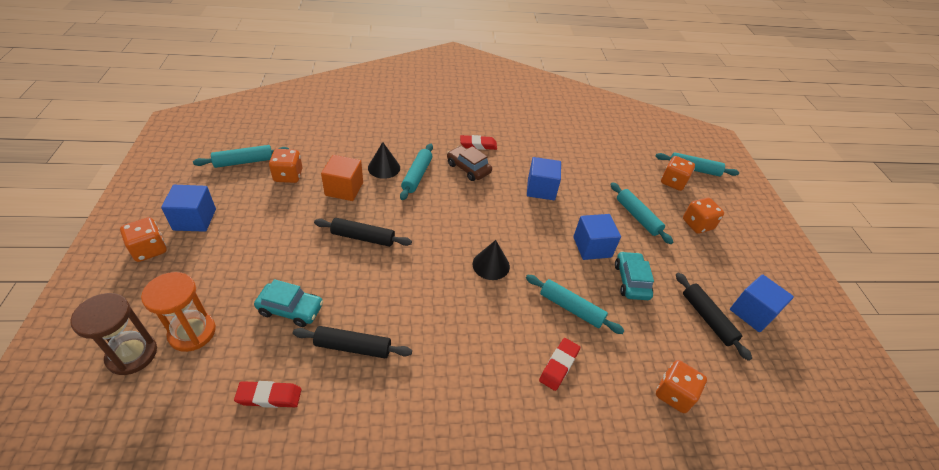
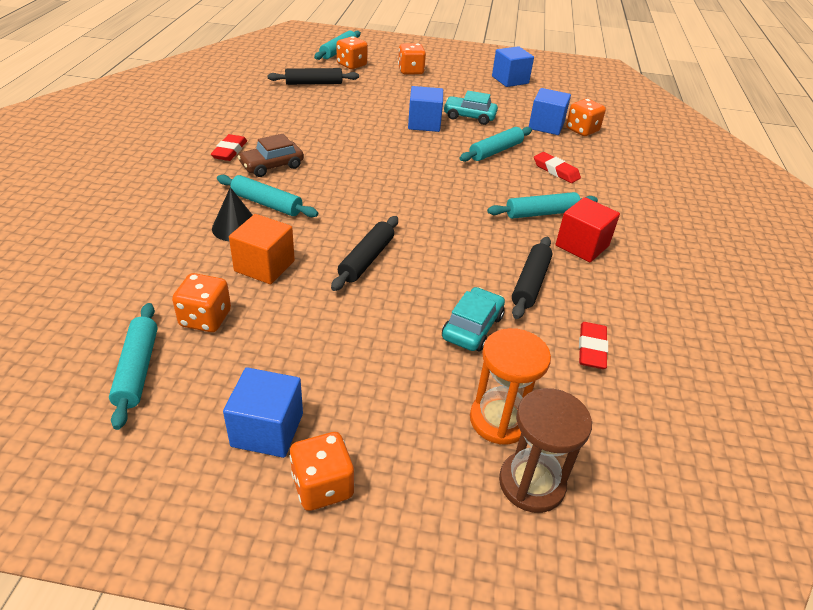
camera: 75 degrees left, 5 degrees down
(422, 391) = (582, 245): none -> red cube
(491, 265) = (434, 181): black cone -> none
(541, 189) = (331, 130): blue cube -> blue cube (546, 126)
(637, 217) = (392, 93): turquoise rolling pin -> turquoise rolling pin (541, 213)
(707, 319) = (514, 97): black rolling pin -> black rolling pin (314, 83)

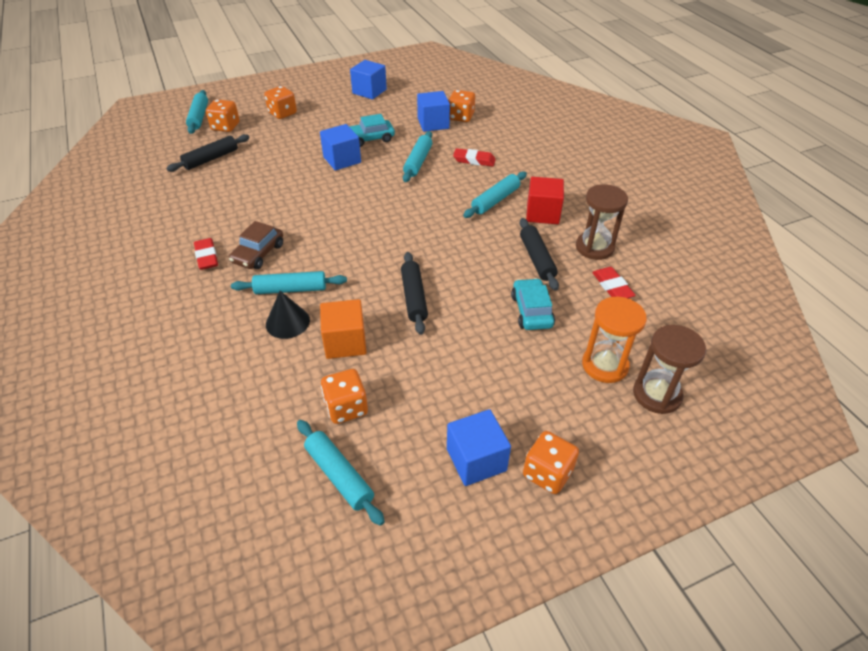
camera: 30 degrees left, 5 degrees up
(610, 302) = (594, 247): none -> brown hourglass

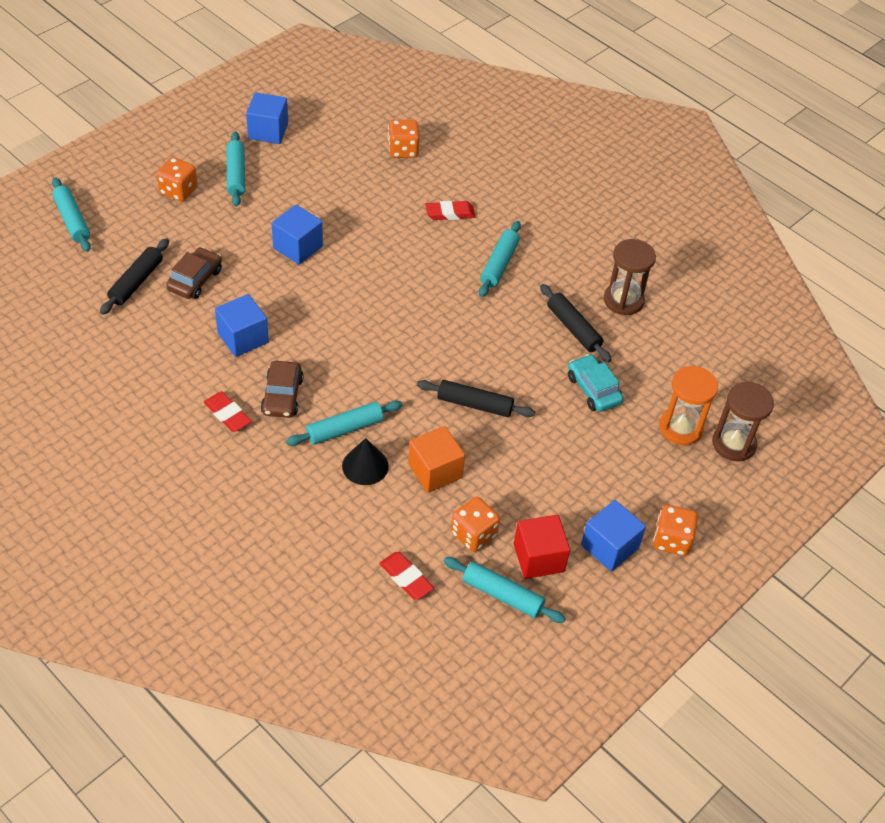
camera: 25 degrees left, 5 degrees up
(225, 127) = (119, 228): orange dice -> none
(253, 165) = (195, 280): none -> brown car
(370, 139) = (313, 208): turquoise car -> none
(414, 297) = (474, 404): black rolling pin -> black rolling pin turned 45 degrees counterclockwise
(418, 162) = (388, 230): turquoise rolling pin -> turquoise rolling pin (236, 174)
(433, 123) = (375, 168): blue cube -> blue cube (243, 338)
(542, 213) = (555, 270): red cube -> red cube (539, 558)
(612, 287) = (657, 342): red eraser -> red eraser (406, 578)

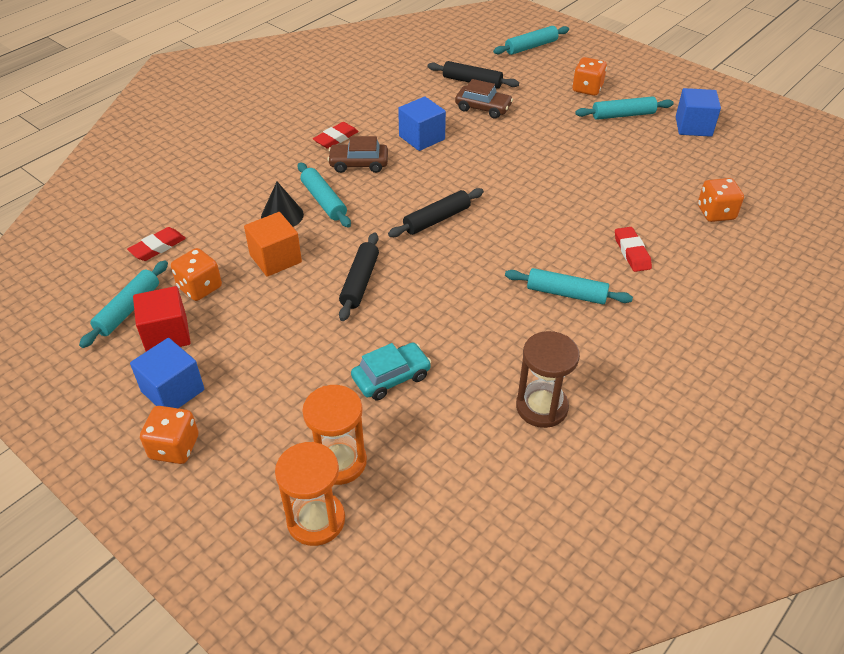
camera: 90 degrees right, 5 degrees down
(298, 247) = (542, 157): blue cube -> none
(573, 328) = (482, 359): black rolling pin -> black rolling pin (436, 219)
(733, 444) = (316, 520): brown hourglass -> orange hourglass

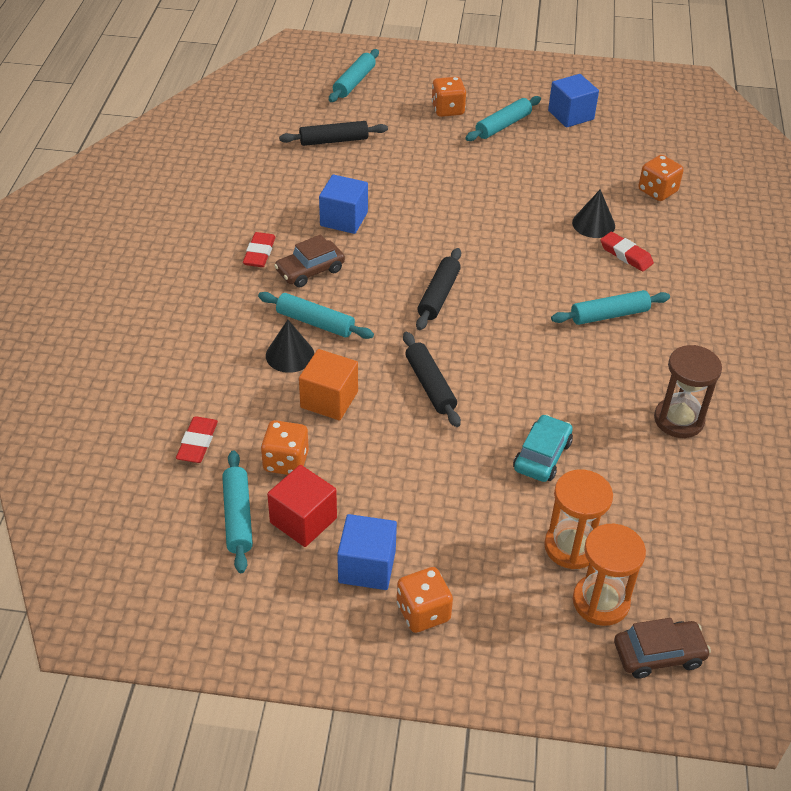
camera: 35 degrees left, 0 degrees up
(483, 108) = (371, 165): brown car -> brown car (658, 654)
(627, 217) = (593, 224): none -> black cone

